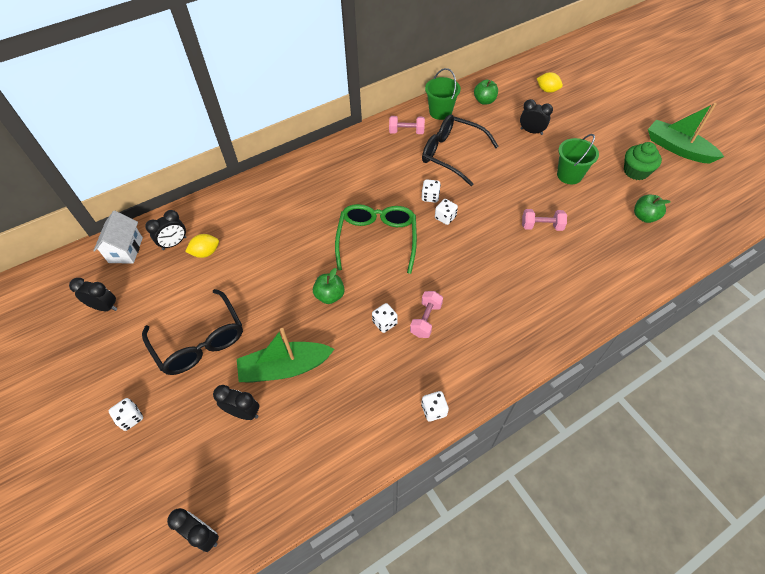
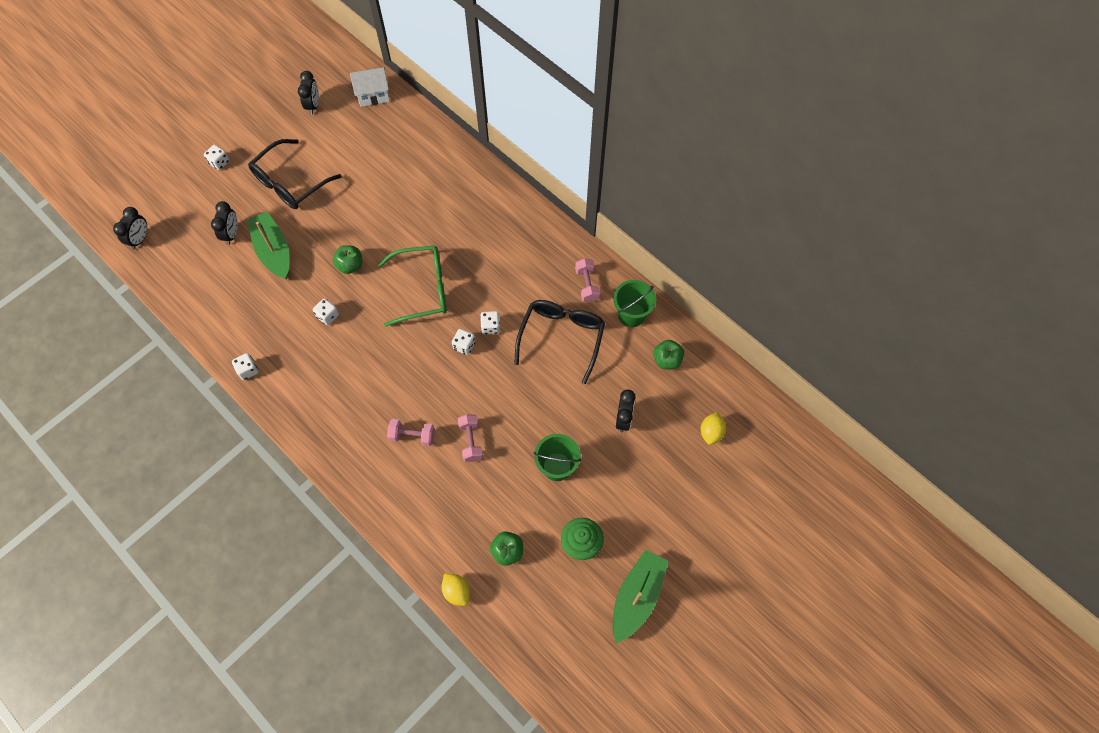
camera: 75 degrees right, 10 degrees up
(174, 243) = (387, 127): black clock -> none
(206, 252) = (381, 155): yellow lemon -> yellow lemon (457, 591)
(426, 320) = (336, 349): pink dumbbell -> pink dumbbell (412, 436)

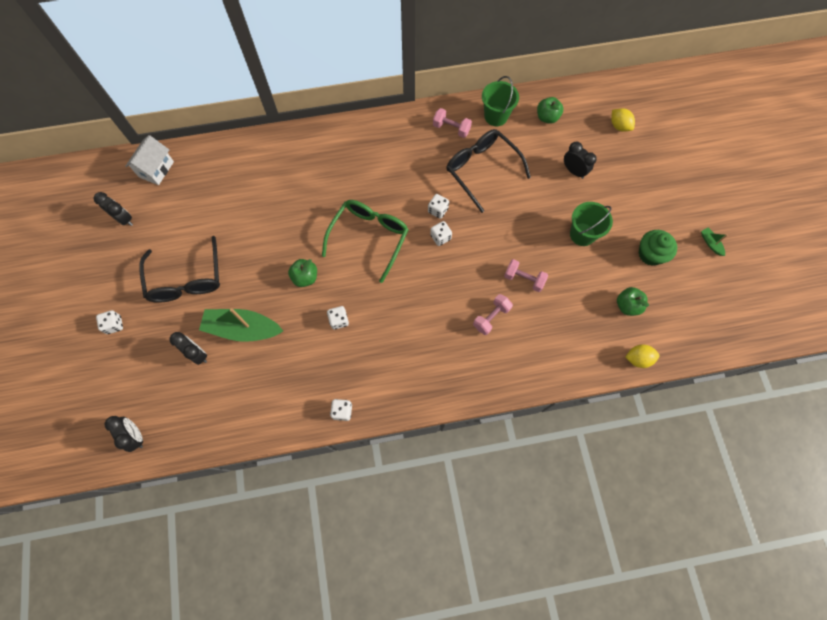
camera: 55 degrees left, 5 degrees up
(637, 597) = (710, 243): green boat -> green boat, size x0.42

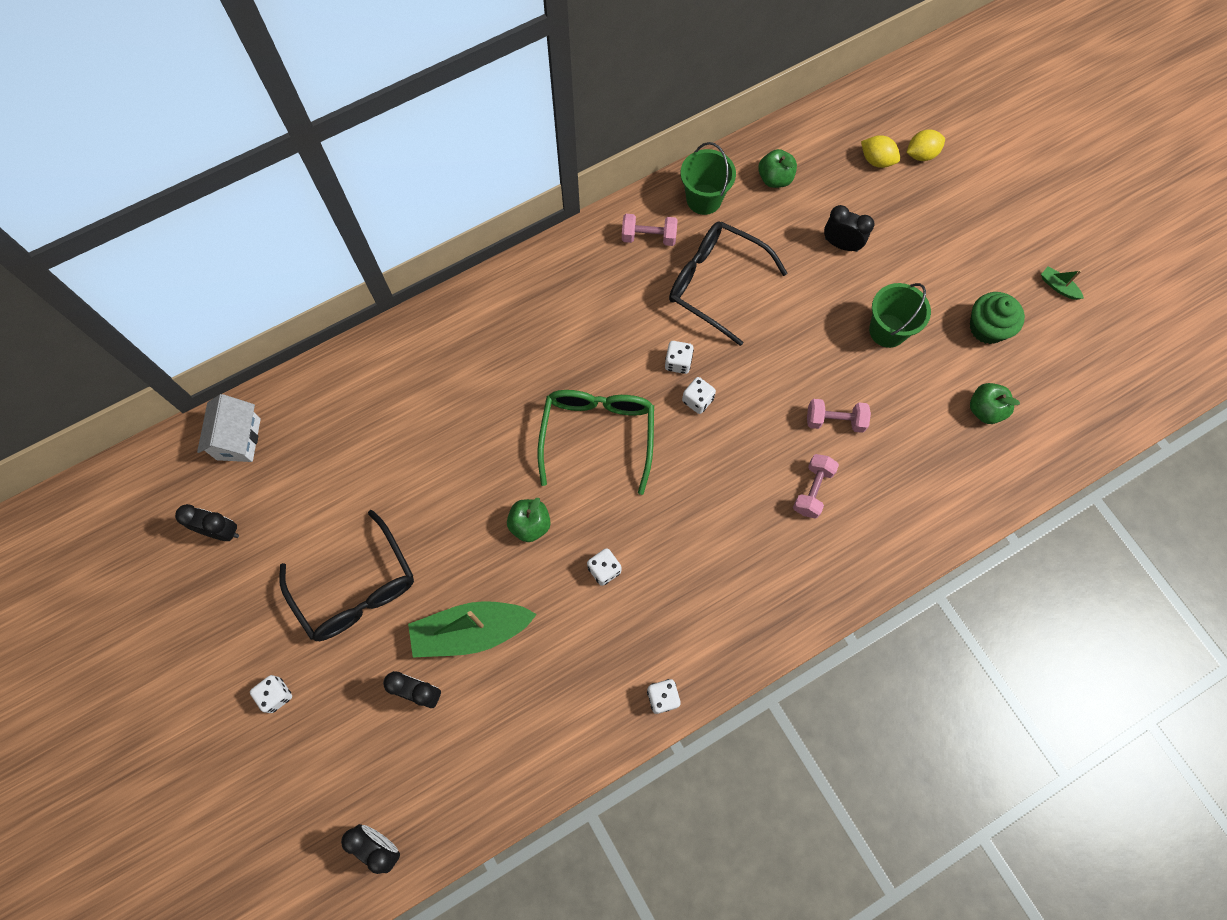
camera: 20 degrees left, 0 degrees up
(638, 358) = (1026, 478): yellow lemon -> yellow lemon (921, 154)

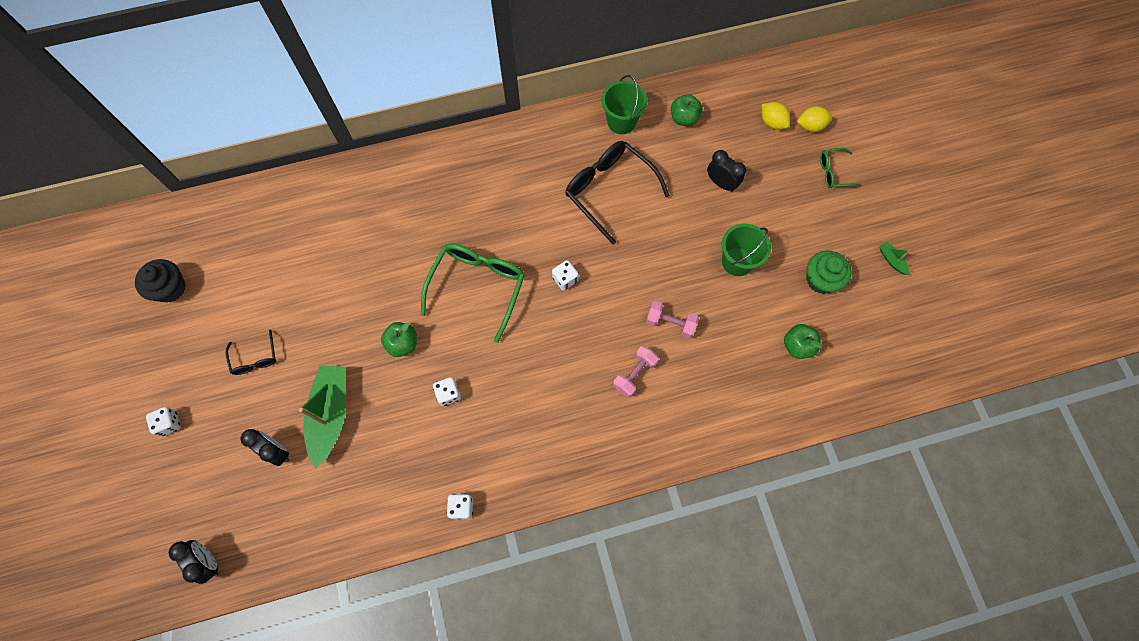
camera: 15 degrees right, 0 degrees up
(221, 531) = (170, 288): black clock -> black cupcake
(239, 439) = (206, 221): white house -> none
(356, 589) = (255, 358): black glasses -> black glasses, size x0.50
(471, 631) = (330, 415): green boat -> green boat turned 90 degrees clockwise
(648, 237) = (568, 141): pink dumbbell -> none
(678, 362) = (559, 245): white dice -> none
(963, 201) = (833, 172): none -> green glasses

